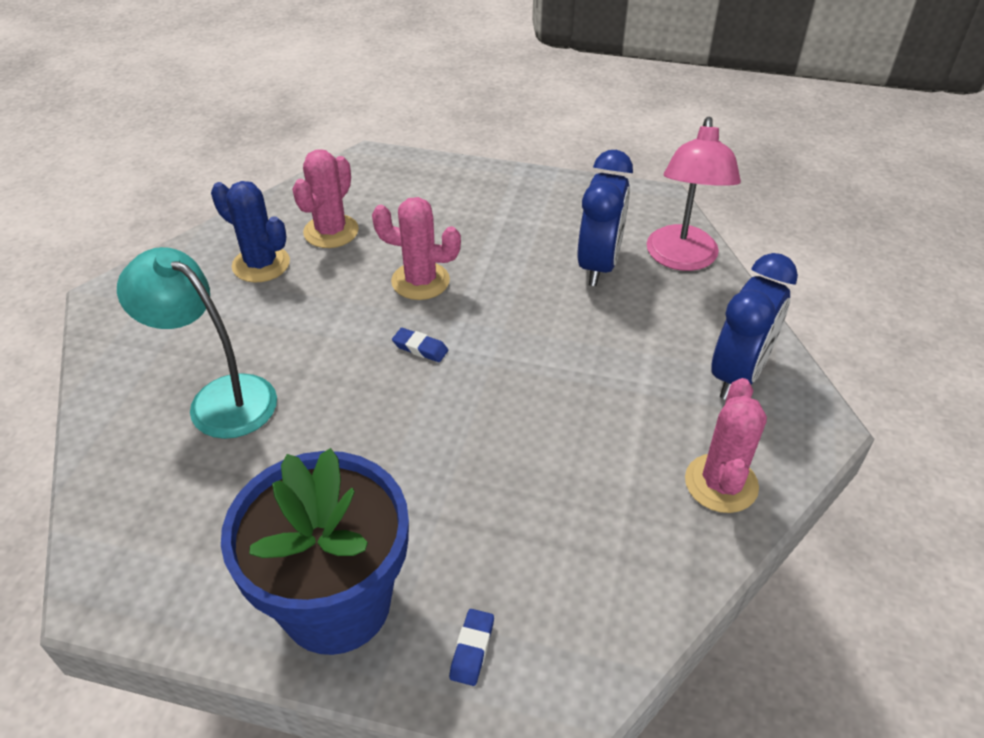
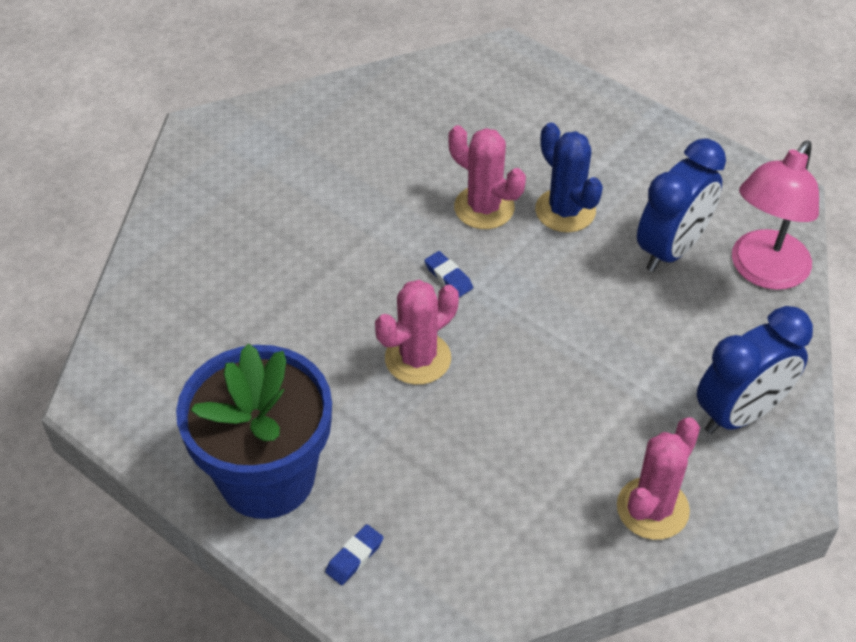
camera: 25 degrees right, 5 degrees up
(219, 398) = (252, 263): turquoise lamp -> none
(261, 264) = (345, 140): blue cactus -> blue cactus (565, 211)
(331, 231) = (426, 125): pink cactus -> pink cactus (418, 358)

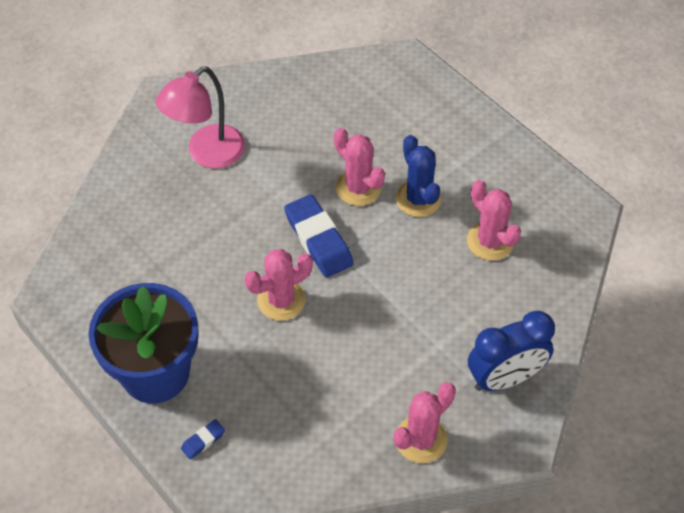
camera: 10 degrees right, 5 degrees up
(448, 277) = (318, 240): blue eraser -> blue eraser, size x2.18
(671, 249) = (490, 241): blue clock -> pink cactus
(763, 272) = (554, 270): pink lamp -> pink lamp (207, 154)

